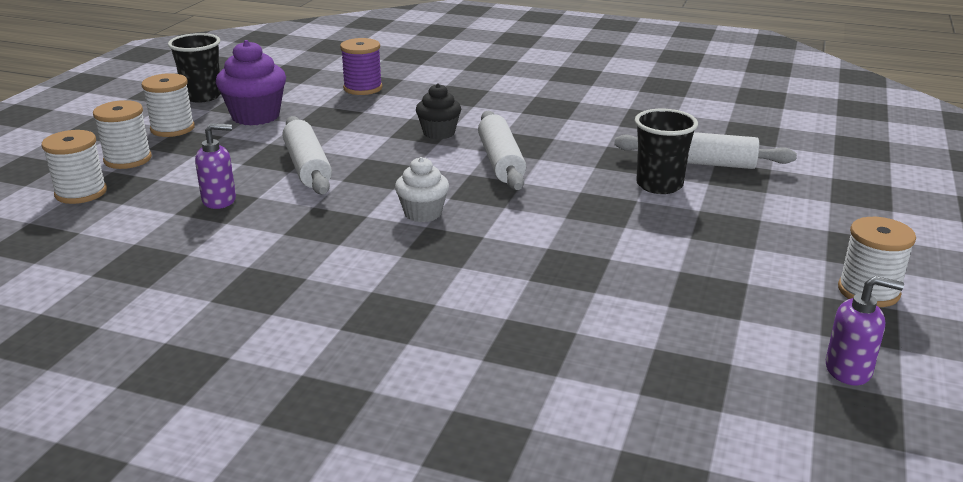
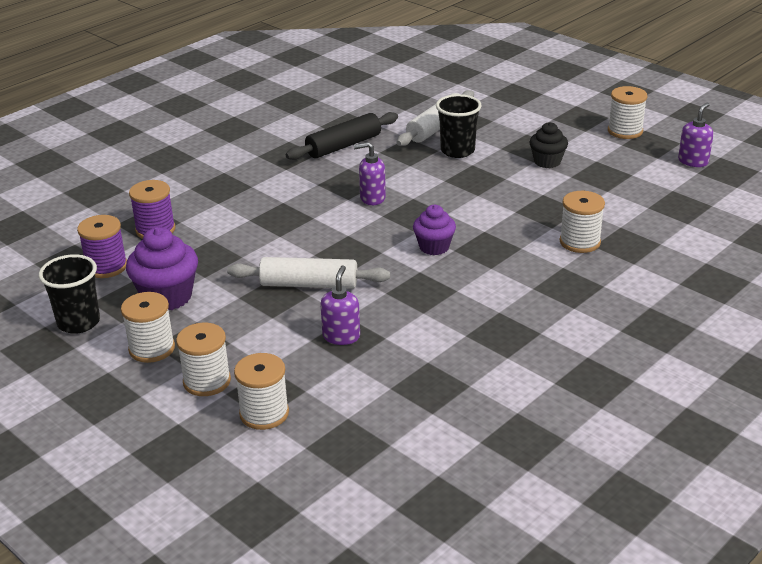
camera: 65 degrees left, 5 degrees up
(291, 86) = (106, 267): none -> purple spool
(423, 213) = (434, 247): white cupcake -> purple cupcake
(439, 133) = (295, 212): black cupcake -> black cupcake (547, 162)
(501, 161) = (372, 198): white rolling pin -> purple soap dispenser
(506, 305) = (580, 242): none -> white spool
(599, 126) = (343, 146): none -> black rolling pin

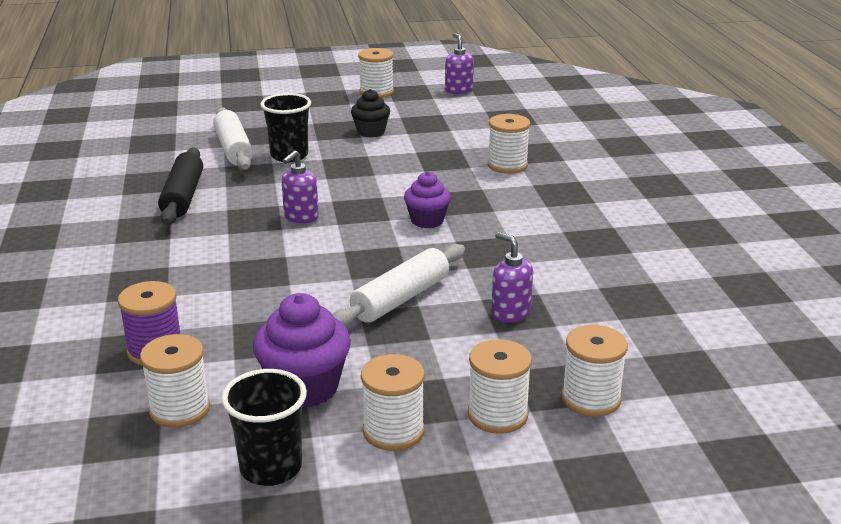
camera: 55 degrees left, 5 degrees down
(106, 267) = (180, 409): purple spool -> white spool

